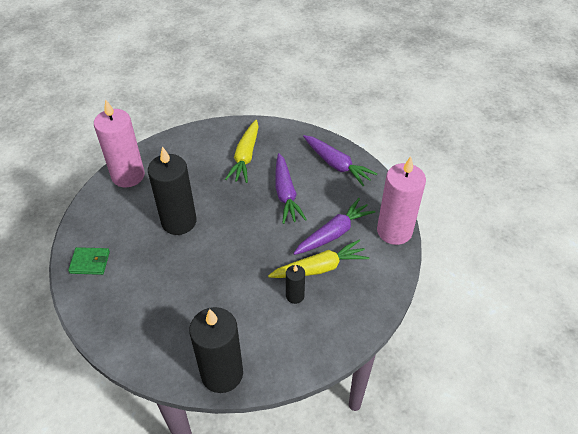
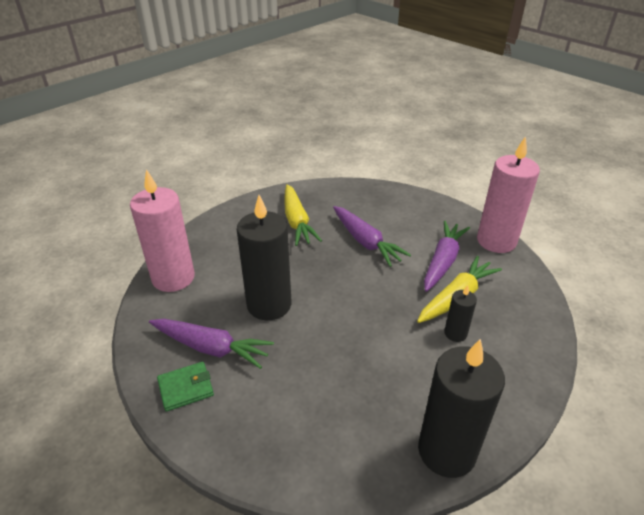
camera: 25 degrees left, 10 degrees down
(336, 165) = (394, 203): purple carrot -> purple carrot (211, 348)

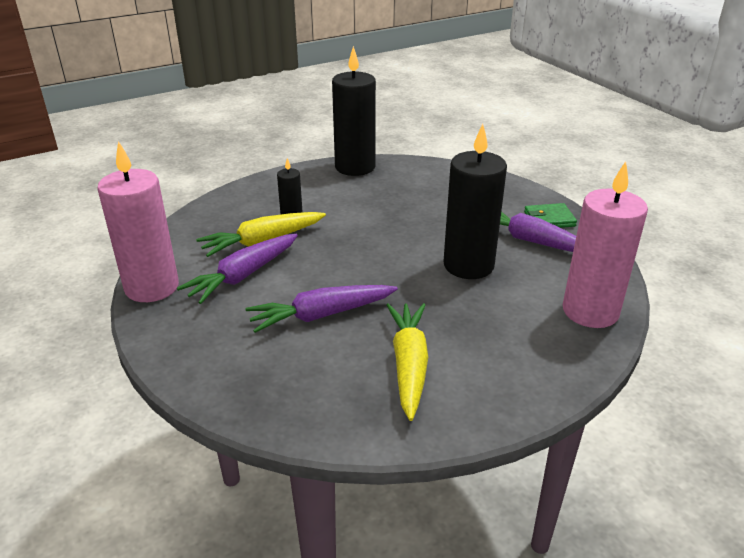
camera: 165 degrees left, 5 degrees down
(365, 242) = (321, 315): purple carrot -> purple carrot turned 90 degrees counterclockwise

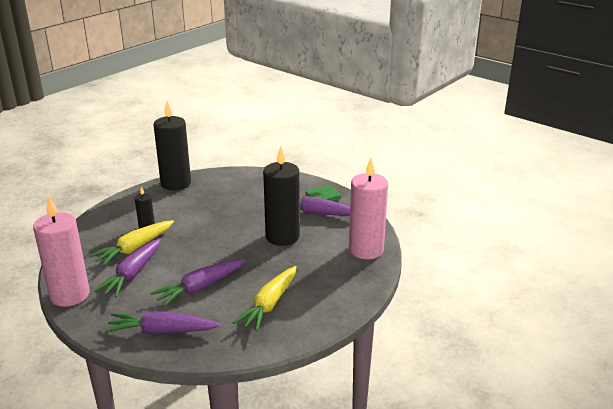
camera: 20 degrees left, 5 degrees down
(240, 368) = (162, 331): none -> purple carrot
(409, 365) = (269, 304): yellow carrot -> yellow carrot turned 135 degrees counterclockwise

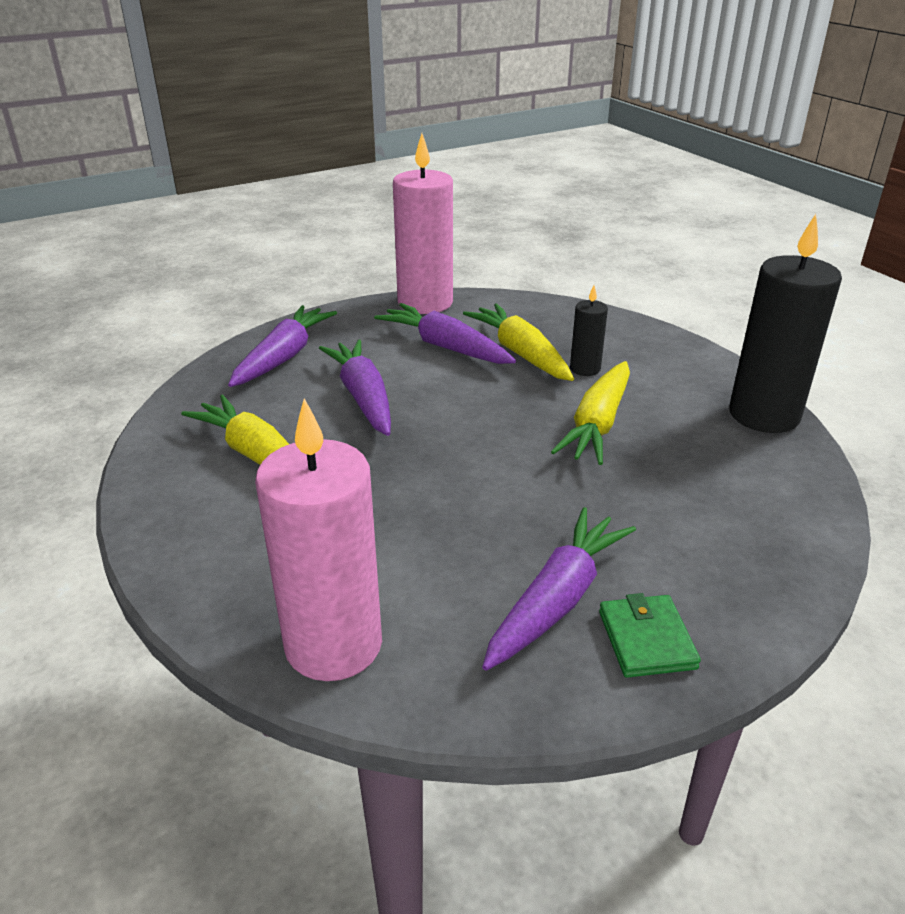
camera: 110 degrees right, 5 degrees up
(199, 218) = (597, 424): none -> yellow carrot
(282, 237) = (471, 518): black candle -> none

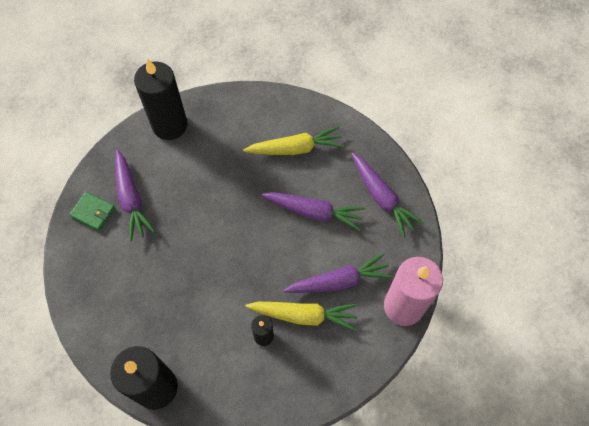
camera: 125 degrees right, 30 degrees up
(333, 644) = (170, 125): pink candle -> black candle
(597, 424) = (213, 299): yellow carrot -> none

